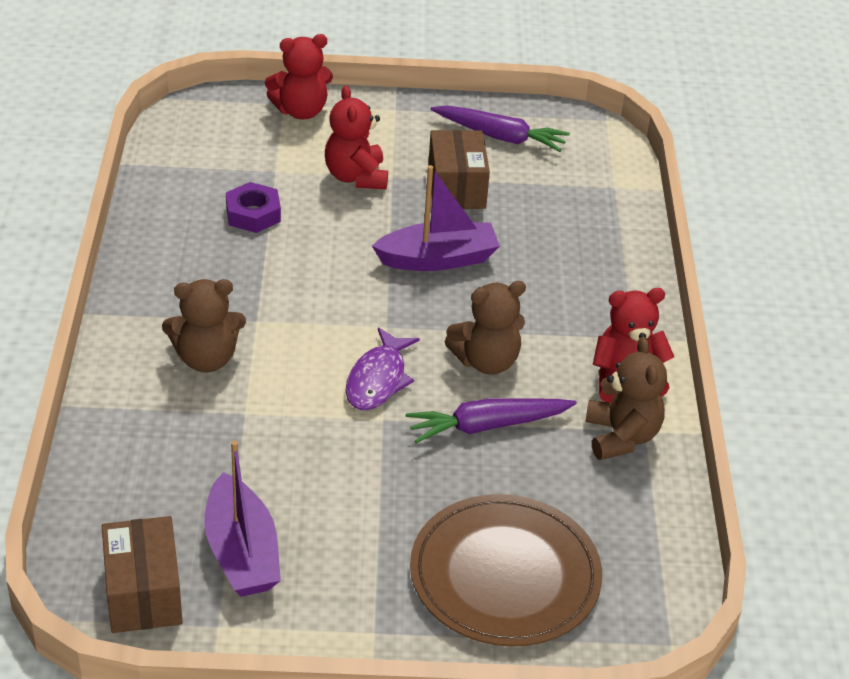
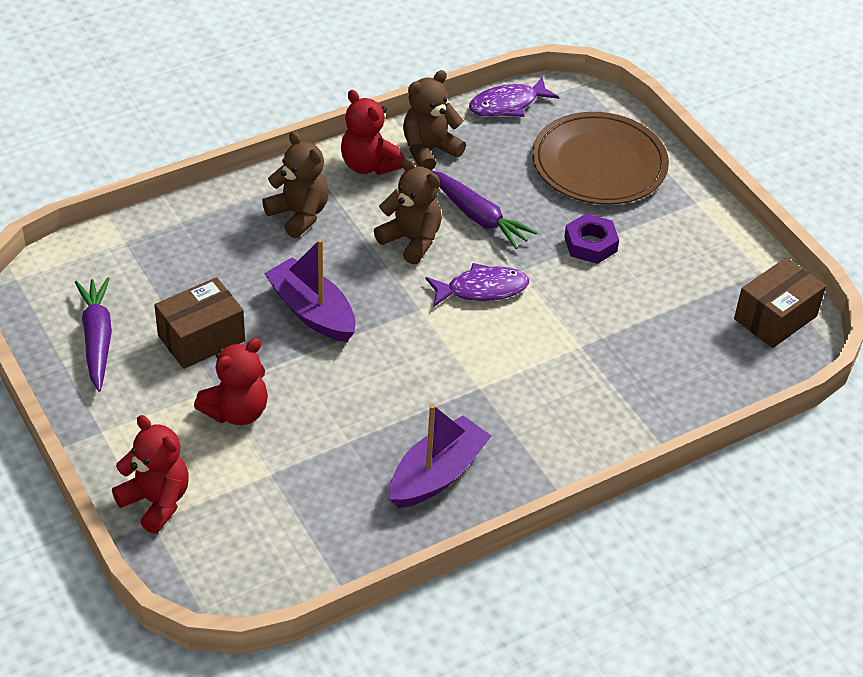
camera: 120 degrees left, 5 degrees up
(206, 359) = (547, 395): brown teddy bear -> brown teddy bear (299, 215)
(241, 552) = (699, 287): purple boat -> purple boat (437, 474)
(253, 214) = (347, 457): purple nut -> purple nut (590, 244)
(667, 544) = (507, 105): none -> purple fish

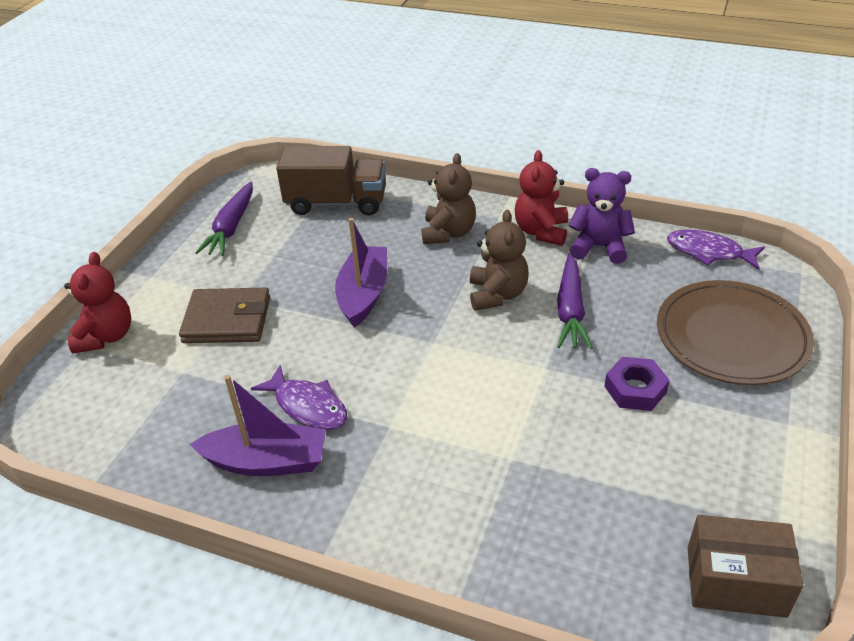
camera: 55 degrees right, 5 degrees down
(97, 339) = (231, 227): purple carrot -> purple carrot turned 150 degrees clockwise
(158, 251) = (336, 203): none -> brown truck
(201, 338) = (279, 264): brown box -> none
(236, 411) = (227, 320): red teddy bear -> brown wallet
(429, 150) = (599, 247): brown teddy bear -> purple teddy bear
(482, 289) = (497, 361): purple fish -> purple fish (308, 406)

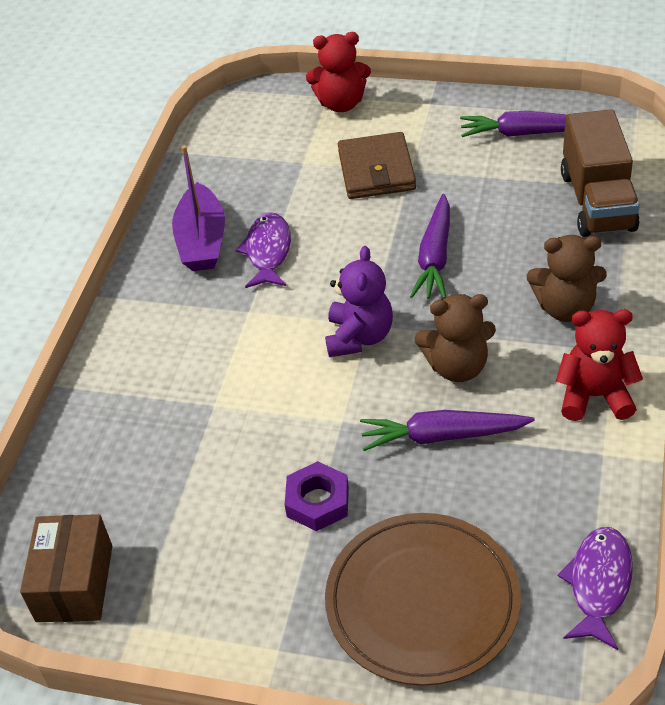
camera: 85 degrees right, 5 degrees up
(308, 406) = (268, 251): purple fish -> purple fish turned 150 degrees clockwise
(364, 294) = (435, 257): purple boat -> purple carrot
(599, 247) = (576, 458): purple teddy bear -> purple teddy bear (359, 337)

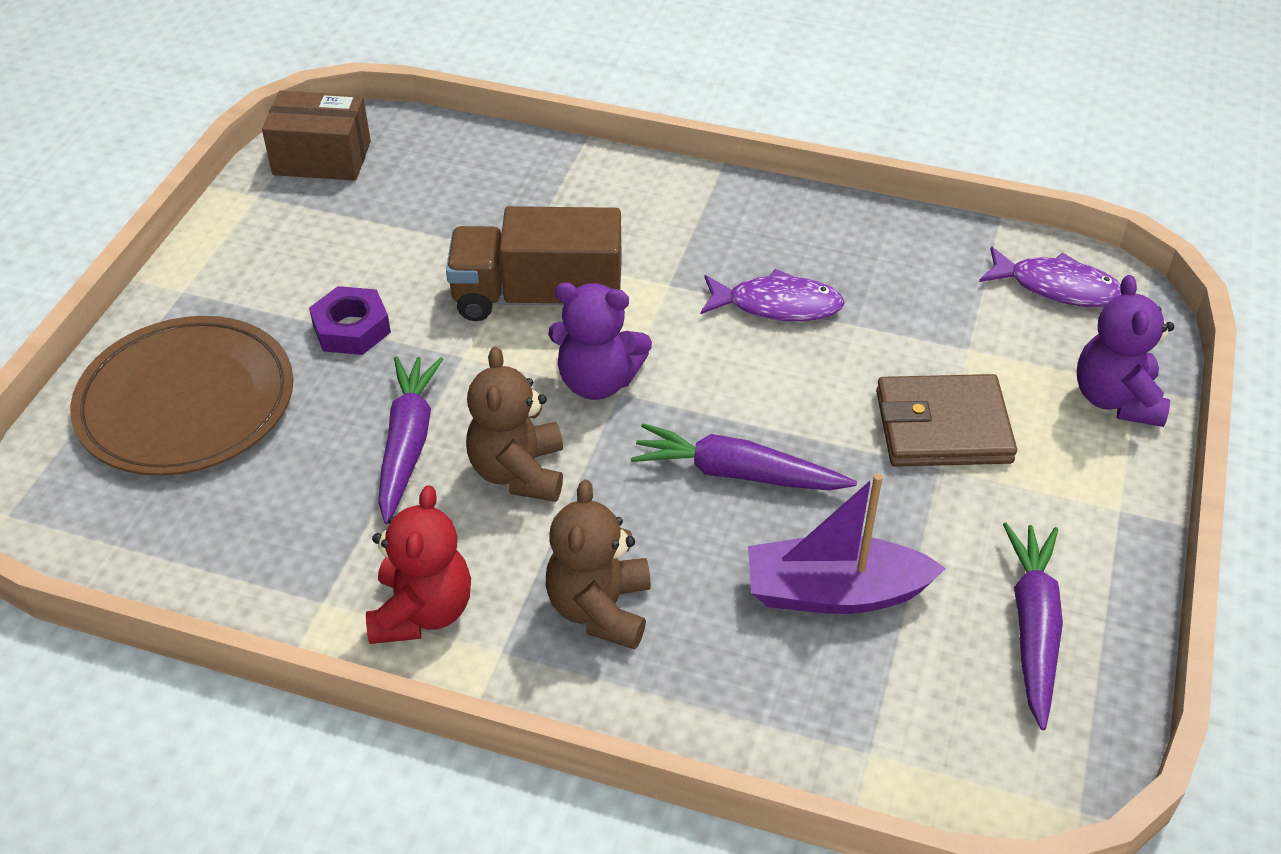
camera: 90 degrees right, 0 degrees up
(202, 241) = (807, 246): purple boat -> purple boat (834, 592)
(341, 104) = (1115, 399): red teddy bear -> purple teddy bear
(597, 201) = (839, 698): brown truck -> brown truck (538, 297)
(599, 584) = (135, 559): purple fish -> purple fish (1057, 287)

